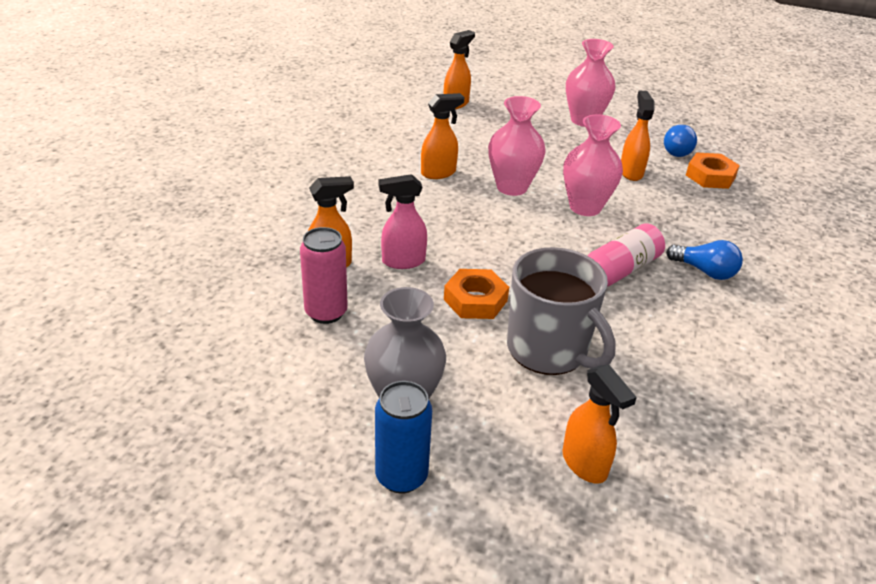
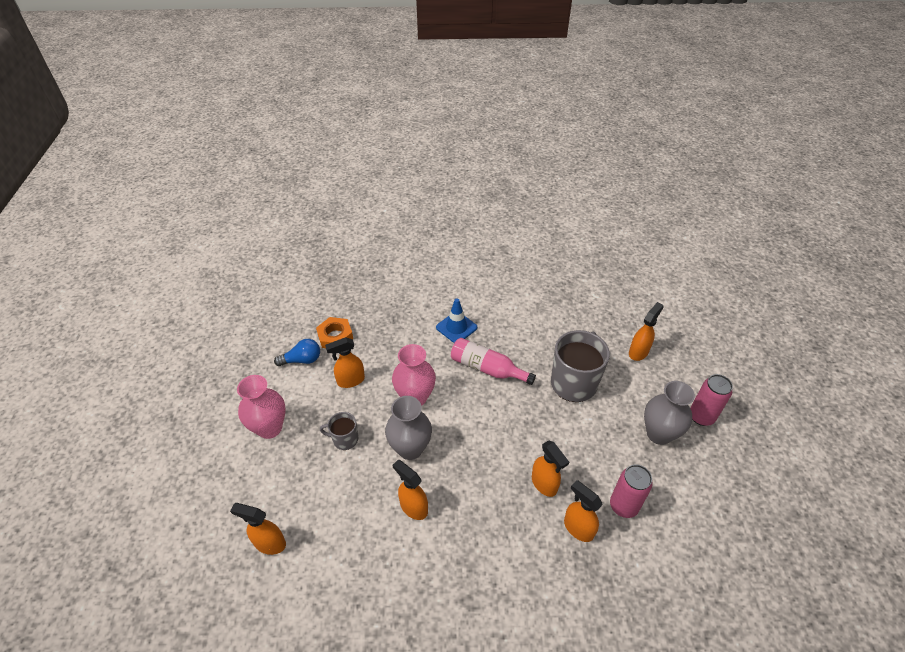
camera: 110 degrees left, 10 degrees up
(401, 476) = (701, 417): blue can -> pink can
(403, 261) = (544, 484): pink spray bottle -> orange spray bottle
(475, 300) = (556, 429): orange nut -> none
(512, 187) = (410, 448): pink vase -> grey vase
(547, 154) = (344, 439): none -> grey mug
(705, 271) = (456, 327): blue light bulb -> blue traffic cone

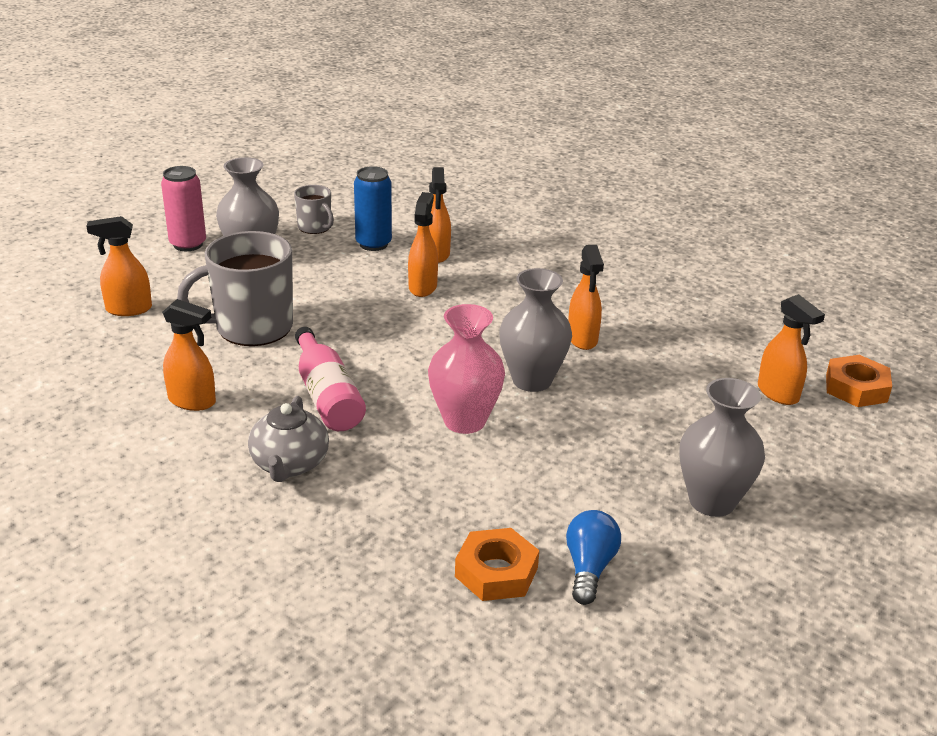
camera: 140 degrees left, 15 degrees down
(221, 590) = (856, 388): none -> orange nut
(269, 428) = (712, 501): pink vase -> grey vase
(302, 360) = (589, 568): blue light bulb -> blue light bulb turned 75 degrees clockwise
(344, 439) = (609, 432): grey mug -> grey mug (315, 227)
(350, 380) = (535, 491): orange spray bottle -> orange spray bottle (192, 401)
(456, 327) = (289, 464): blue traffic cone -> grey teapot
(623, 506) = (373, 244): pink can -> blue can

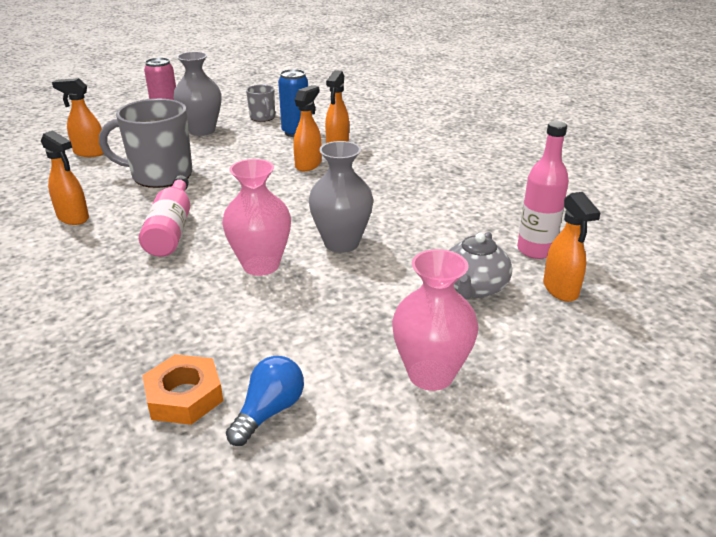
camera: 20 degrees right, 0 degrees up
(289, 464) = (98, 274): grey teapot -> grey teapot (473, 288)
(582, 339) = (408, 218): orange spray bottle -> none
(712, 501) = (431, 374): grey vase -> pink vase
(731, 355) = (535, 250): none -> pink bottle
(856, 388) = (645, 298): orange nut -> none

